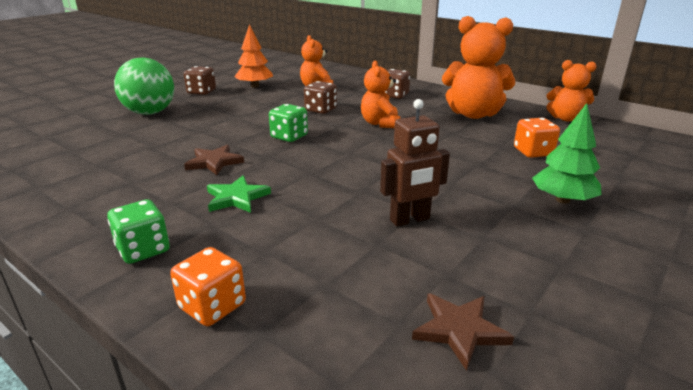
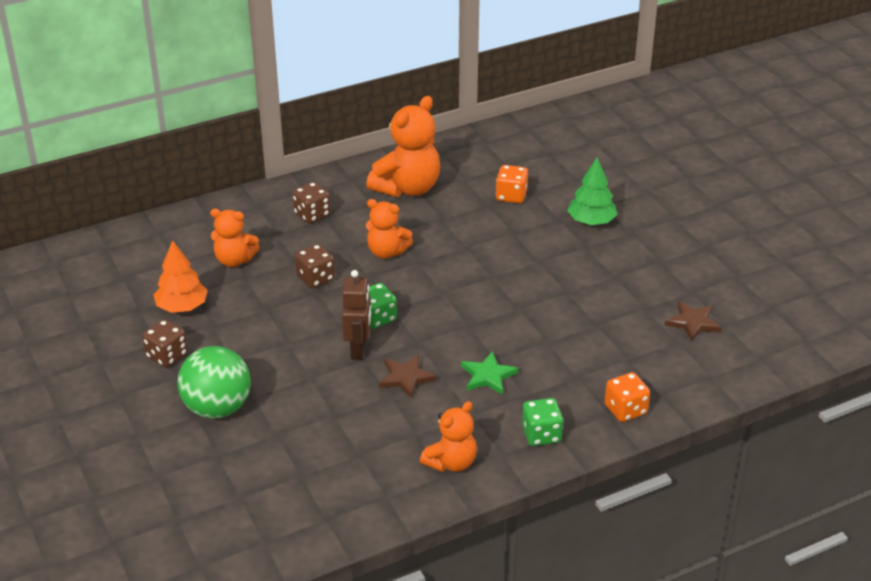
camera: 65 degrees left, 10 degrees up
(410, 220) = (575, 299): brown robot -> brown robot (358, 349)
(566, 118) = (458, 144): orange teddy bear -> orange teddy bear (451, 462)

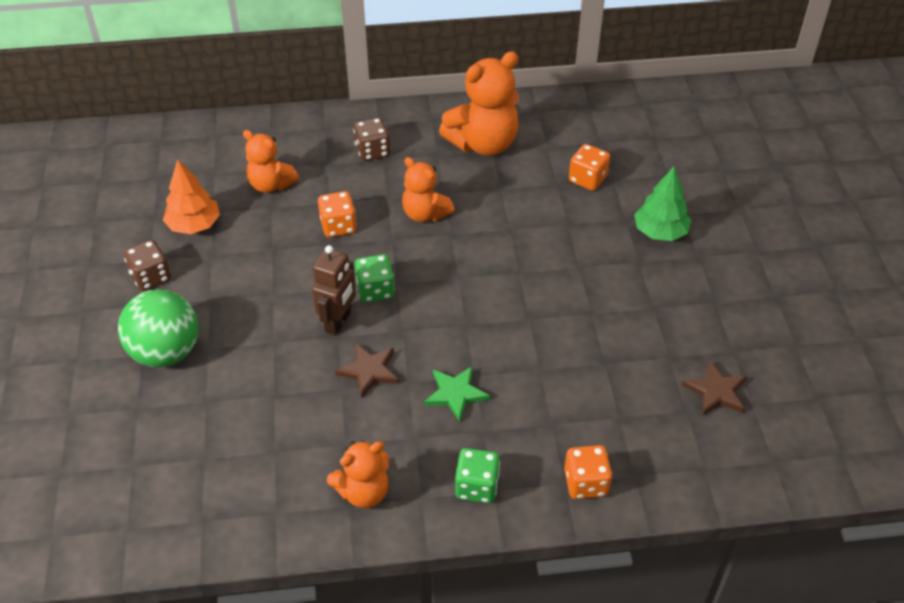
camera: 20 degrees right, 10 degrees up
(315, 278) = (338, 226): brown dice -> orange dice

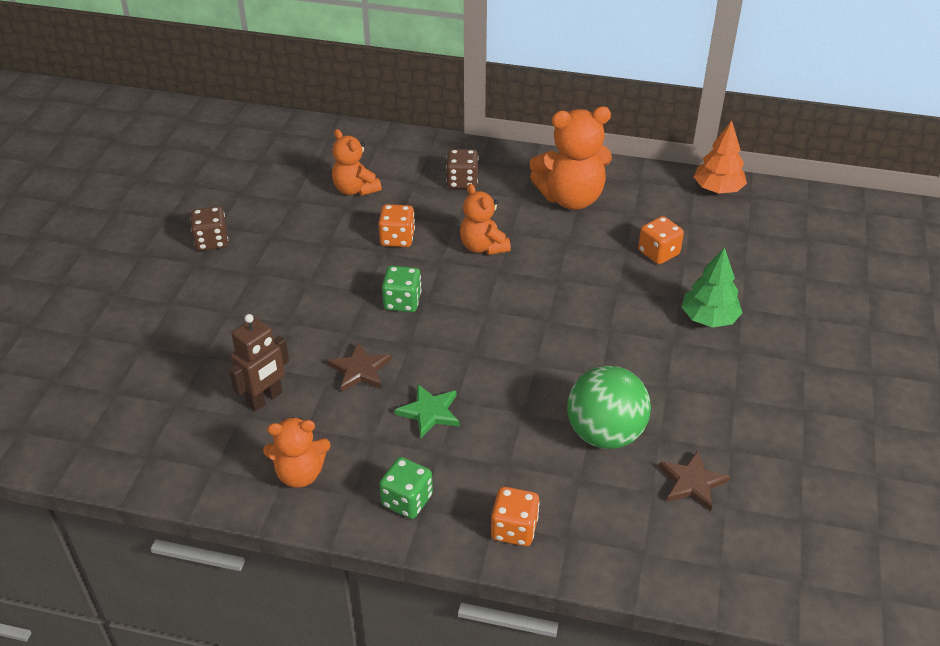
camera: 20 degrees right, 5 degrees down
(166, 352) = (191, 306): green ball -> green ball (605, 433)
(194, 225) = (271, 207): orange tree -> orange tree (718, 189)
(338, 322) = (354, 321): brown robot -> brown robot (265, 399)

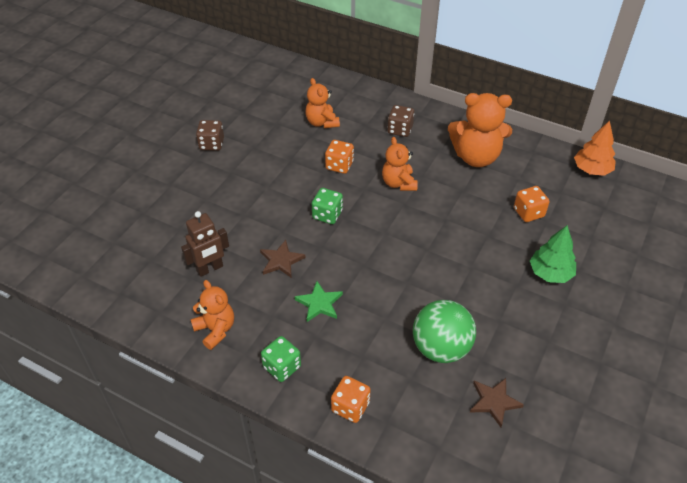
camera: 15 degrees right, 5 degrees up
(300, 474) = (215, 330): orange teddy bear -> orange teddy bear turned 135 degrees counterclockwise

